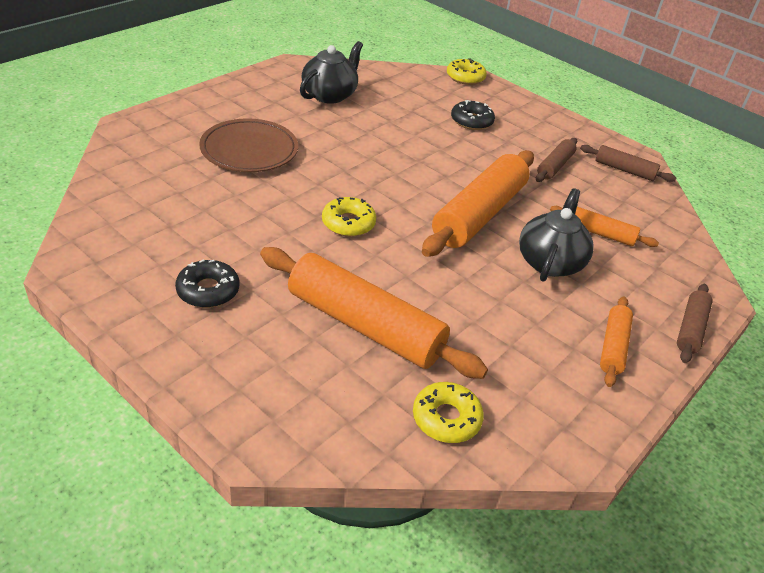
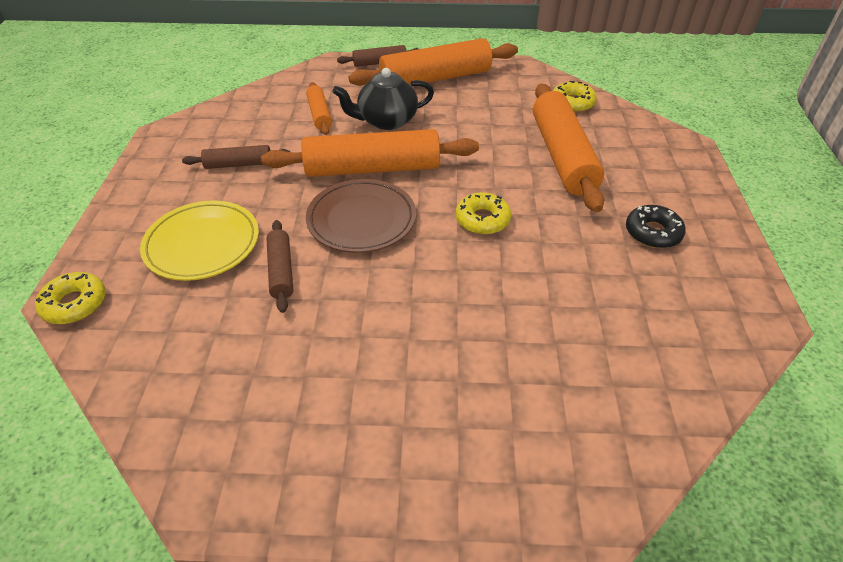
camera: 125 degrees left, 5 degrees up
(249, 150) = (476, 355): brown plate -> brown plate (361, 219)
(330, 95) = (267, 387): black teapot -> none
(471, 121) = (202, 244): black donut -> yellow plate
(613, 347) = (435, 78): orange rolling pin -> orange rolling pin, size x2.00
(624, 170) = (199, 132): brown rolling pin -> brown rolling pin (281, 271)

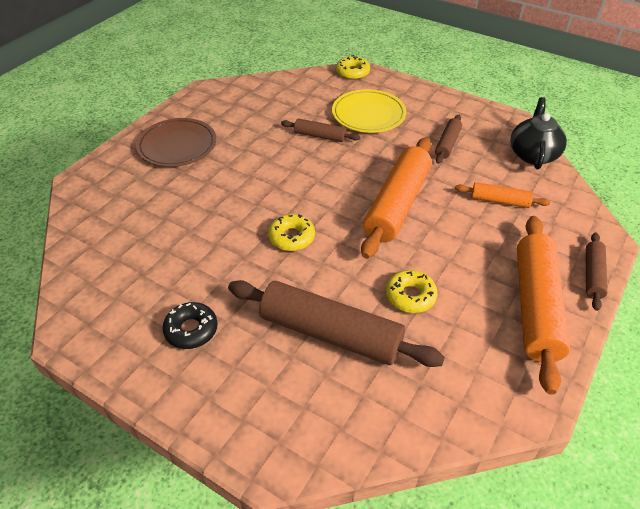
camera: 120 degrees right, 0 degrees up
(361, 219) = (340, 180): brown plate -> brown plate (177, 146)
(386, 121) = (466, 237): black teapot -> black teapot (533, 154)
(562, 156) = (330, 333): orange rolling pin -> brown rolling pin
(572, 103) = (419, 406): yellow donut -> yellow donut (410, 296)

